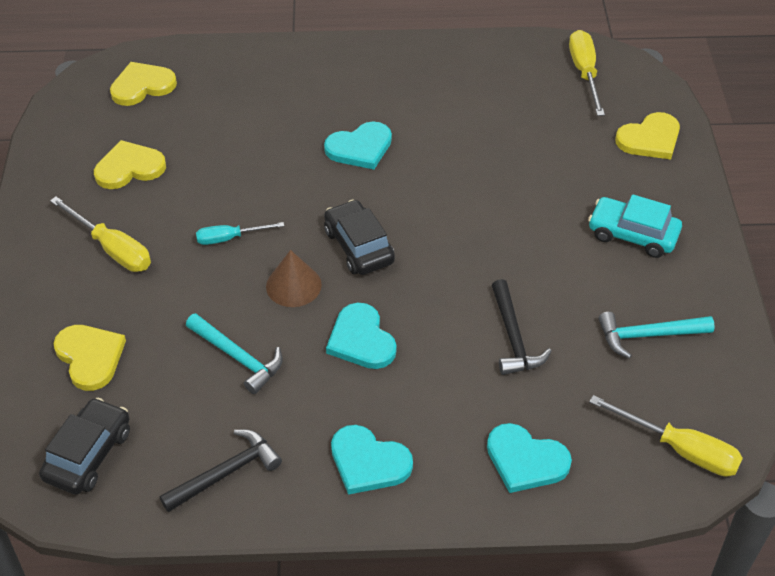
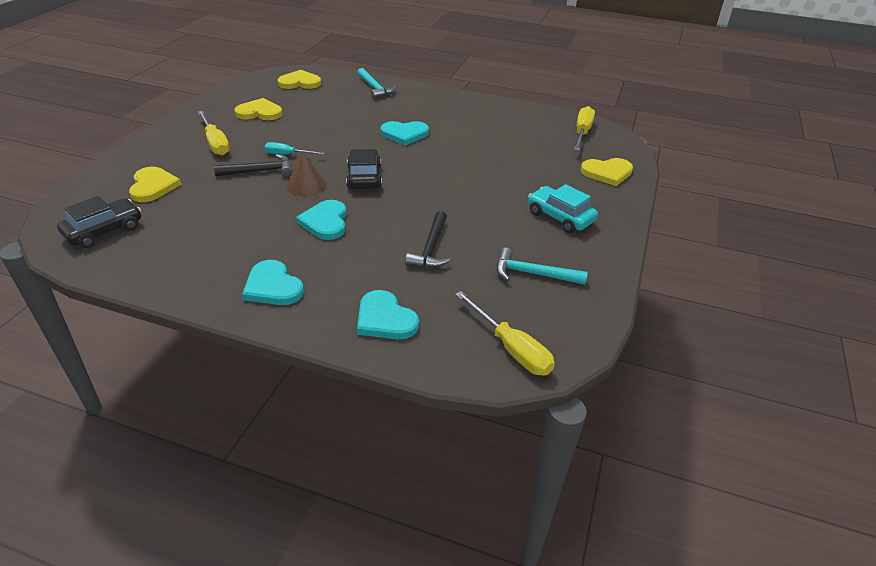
camera: 20 degrees right, 10 degrees down
(225, 473) = (175, 264): black hammer -> black hammer (259, 171)
(237, 357) = (239, 209): turquoise hammer -> turquoise hammer (375, 88)

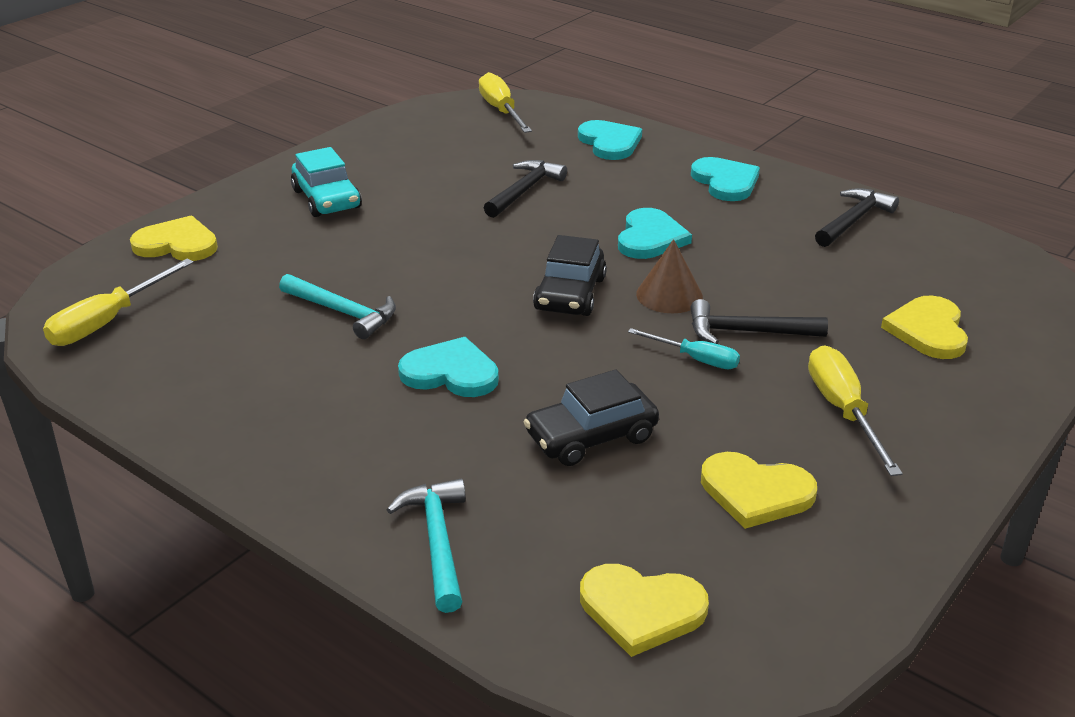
camera: 160 degrees left, 5 degrees down
(104, 231) = (966, 270): black car -> black car (591, 437)
(172, 262) = (853, 220): none -> black hammer
(533, 274) = (425, 153): turquoise hammer -> turquoise hammer (342, 312)

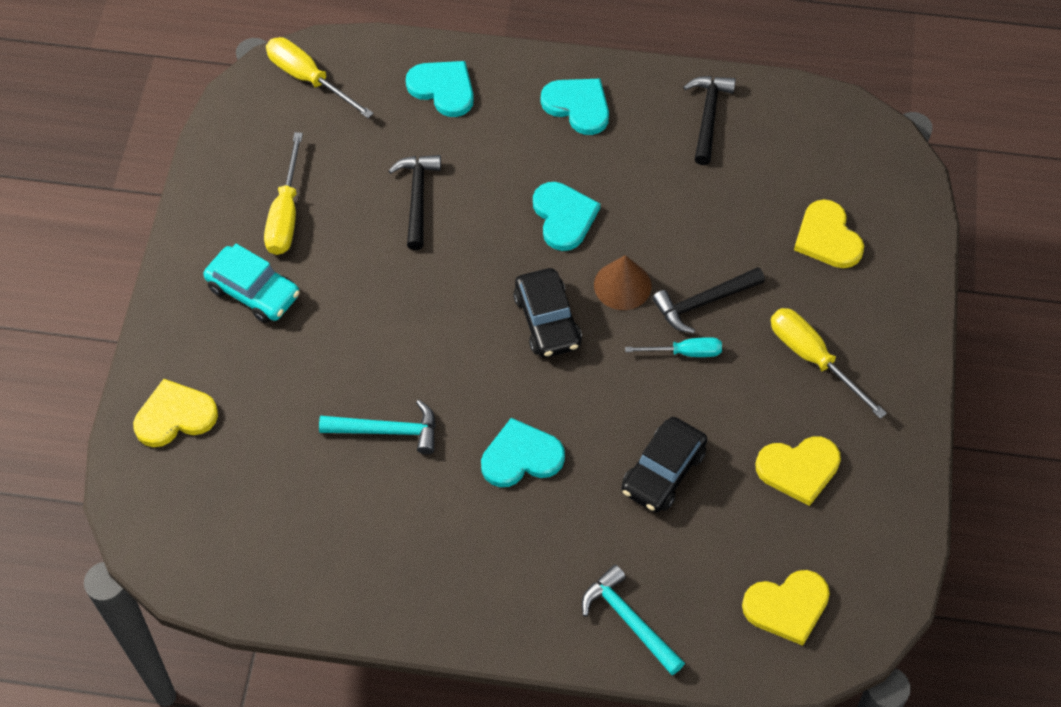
camera: 30 degrees left, 25 degrees up
(108, 321) = (207, 536): yellow screwdriver -> yellow screwdriver (285, 214)

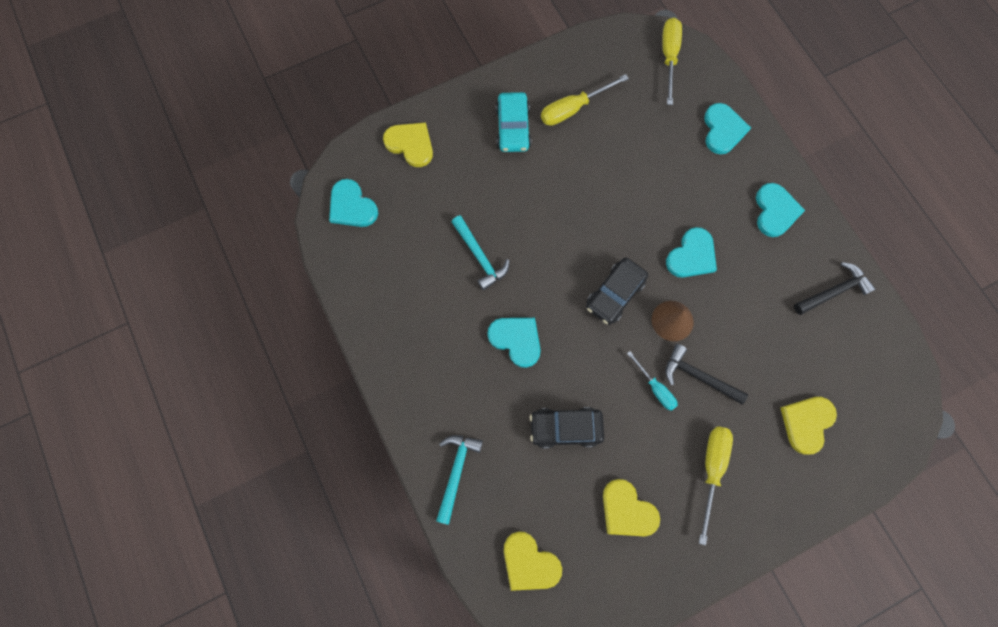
camera: 55 degrees right, 15 degrees up
(199, 534) = (352, 206): none -> turquoise heart
(417, 198) = (638, 168): black hammer -> none

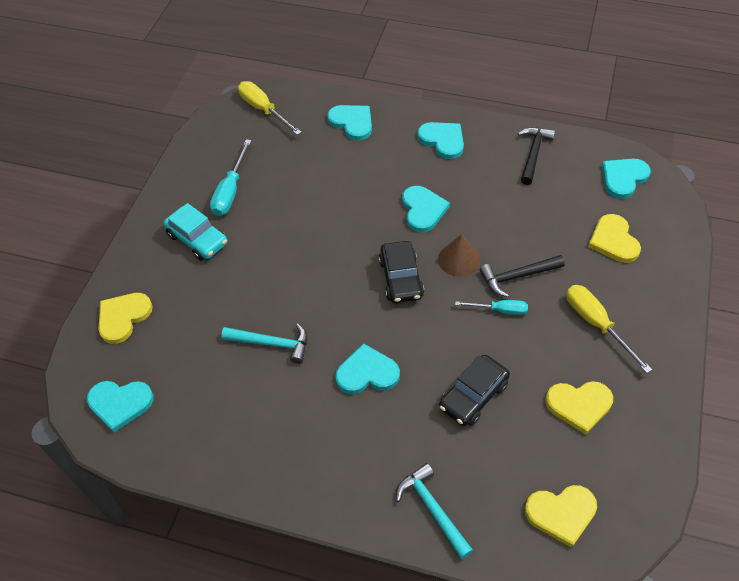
camera: 45 degrees left, 20 degrees down
(410, 144) = (123, 317): yellow heart -> yellow heart turned 45 degrees counterclockwise
(573, 108) = (230, 191): yellow screwdriver -> turquoise screwdriver
(882, 382) = (623, 178): none -> turquoise heart

